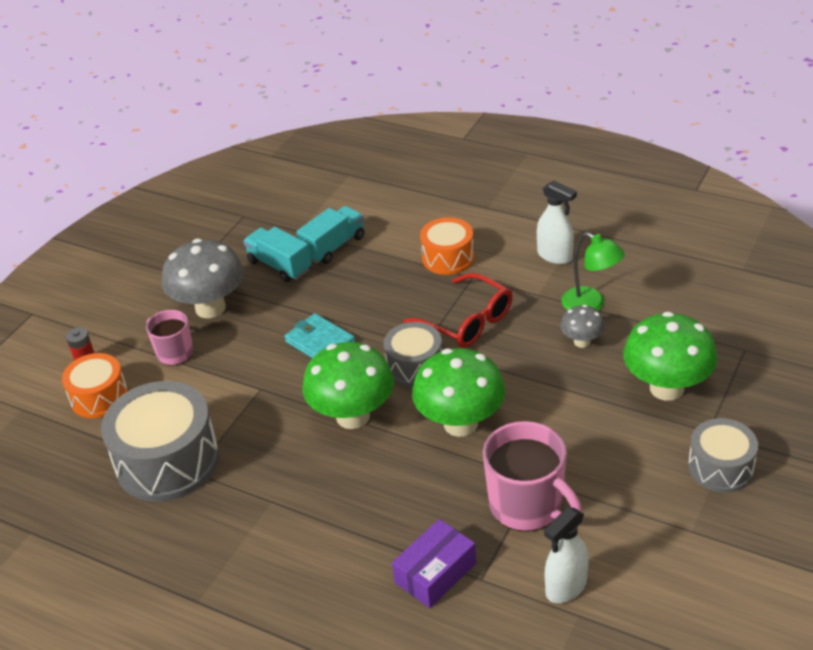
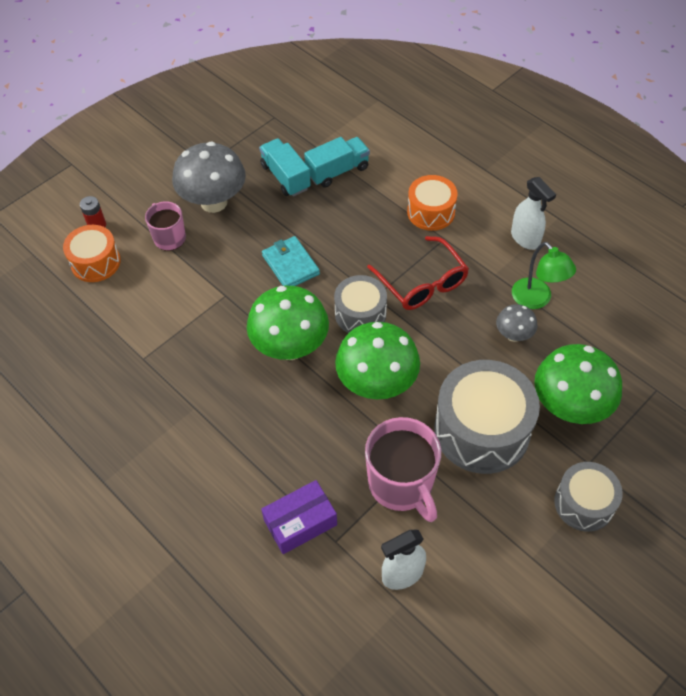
camera: 15 degrees right, 15 degrees up
(167, 461) = (127, 341): grey drum -> grey drum (482, 430)

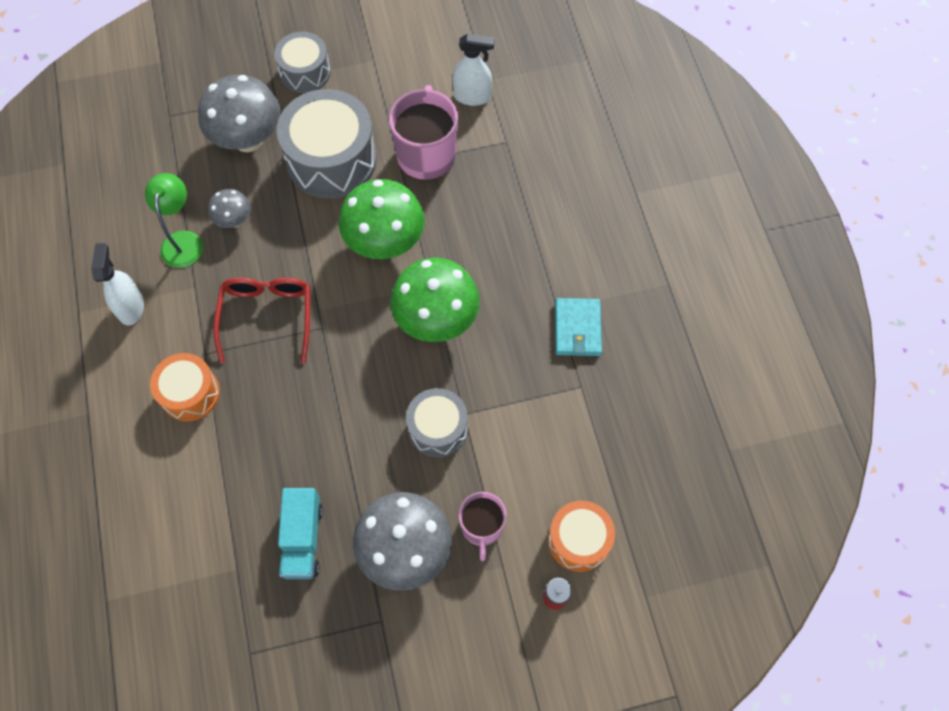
camera: 150 degrees left, 10 degrees up
(290, 265) = (376, 413): turquoise wallet -> turquoise wallet (577, 329)
(300, 522) = (523, 168): purple box -> none
(337, 171) = (240, 511): turquoise truck -> none
(360, 314) = (349, 317): grey drum -> grey drum (438, 428)
(569, 407) = (248, 139): green mushroom -> grey mushroom

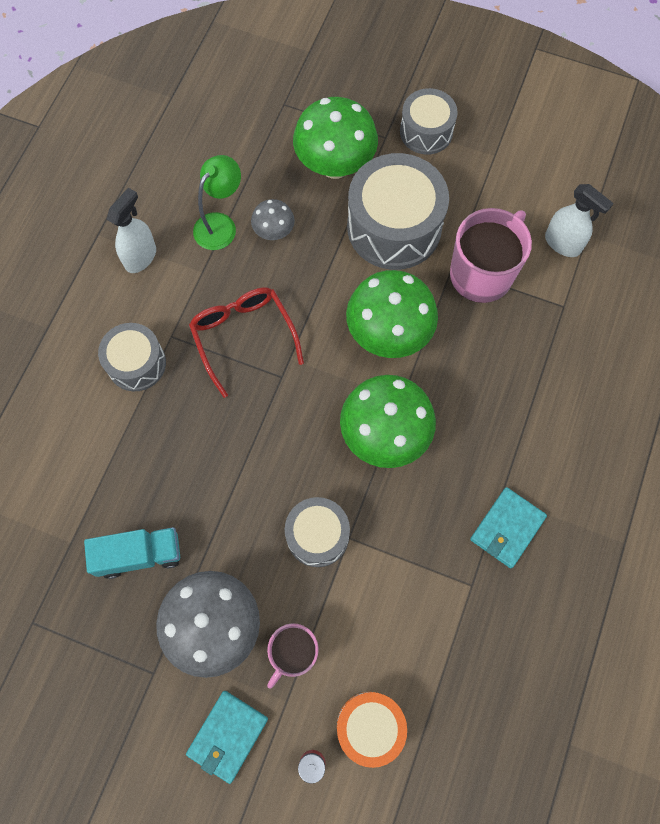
camera: 35 degrees right, 5 degrees up
(190, 393) = (136, 363): orange drum -> grey drum
(248, 139) = (335, 165): grey mushroom -> green mushroom
(267, 316) = (243, 336): red glasses -> red glasses turned 60 degrees counterclockwise
(303, 539) = (139, 554): turquoise truck -> turquoise truck turned 135 degrees counterclockwise
(475, 625) = (227, 736): none -> turquoise wallet

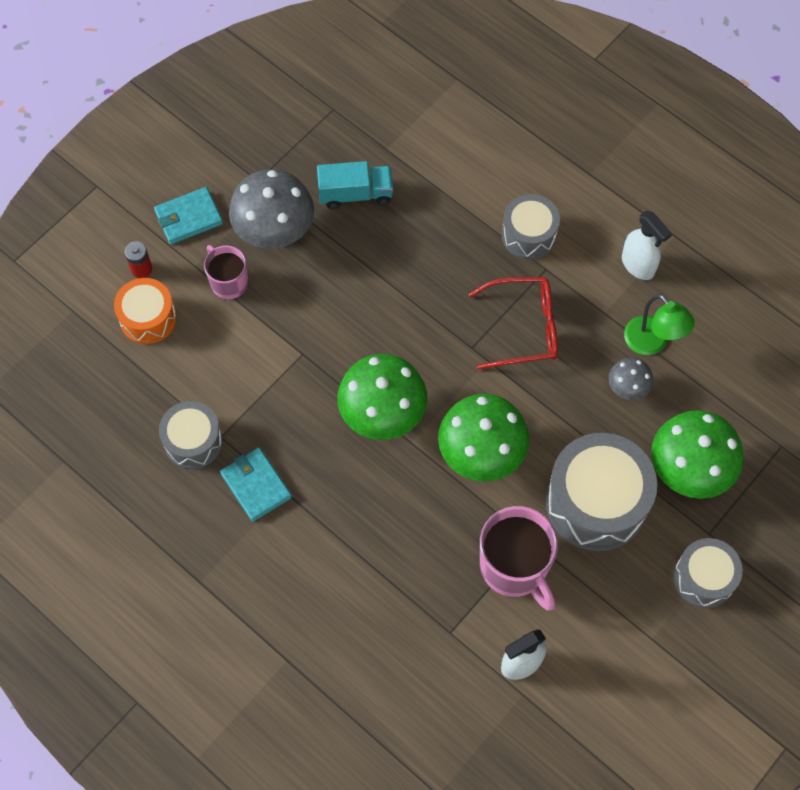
camera: 110 degrees right, 5 degrees down
(139, 554) = (355, 194): turquoise truck -> turquoise truck turned 105 degrees counterclockwise
(227, 736) = (188, 217): turquoise wallet -> turquoise wallet turned 75 degrees counterclockwise
(317, 535) = (315, 330): grey drum -> grey drum (193, 441)

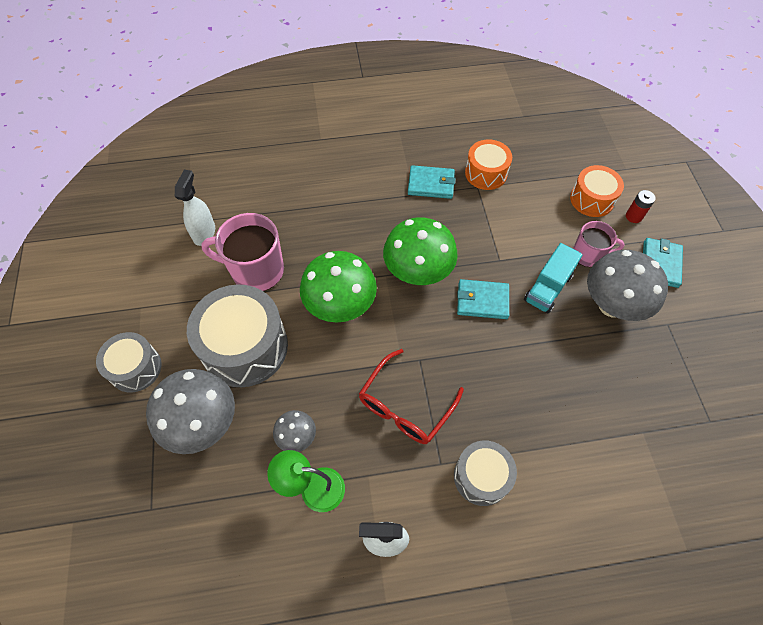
camera: 130 degrees right, 5 degrees down
(193, 441) = (486, 173): grey drum -> orange drum
(355, 194) = (611, 379): turquoise truck -> turquoise truck (548, 288)
(364, 338) = (482, 301): none -> turquoise wallet
(688, 471) = (203, 424): green mushroom -> grey mushroom

